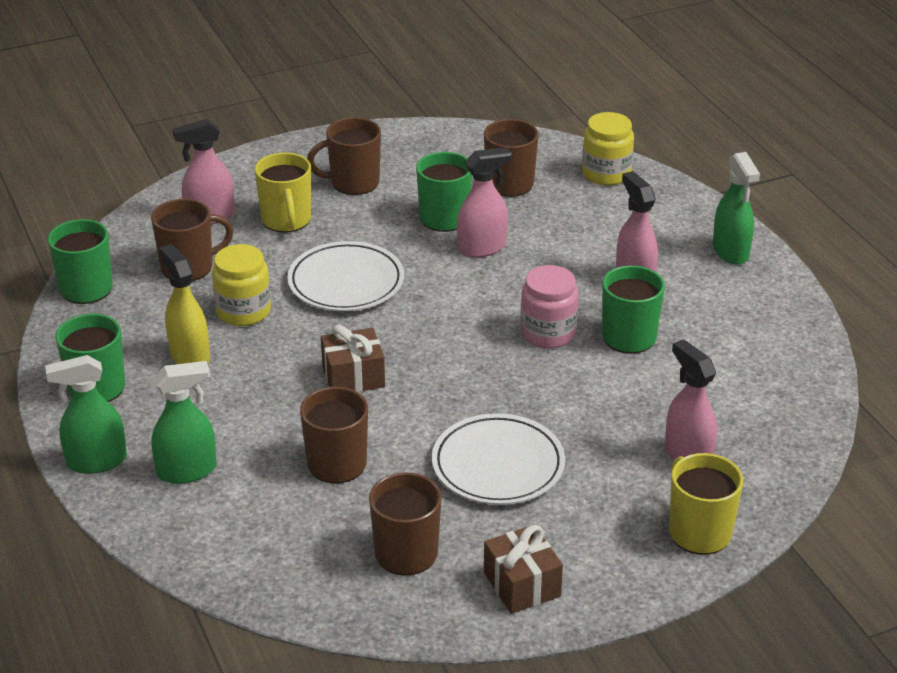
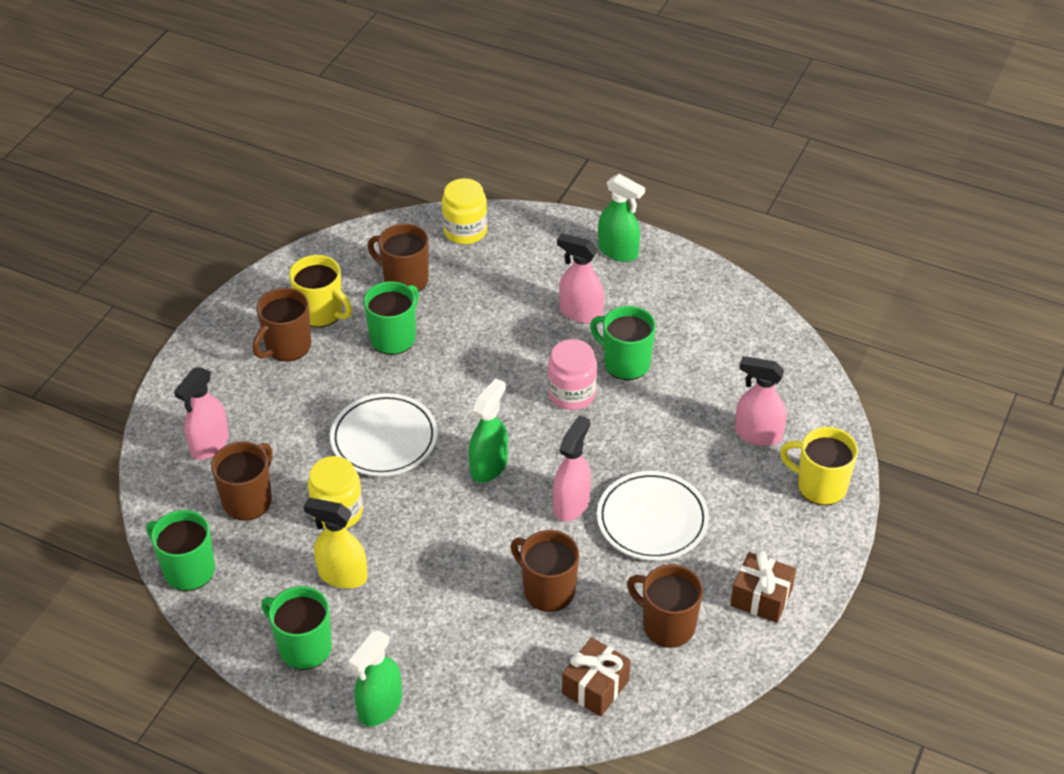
camera: 40 degrees left, 10 degrees up
(187, 471) = (454, 668): green spray bottle -> green spray bottle (489, 466)
(286, 220) = (275, 412): yellow mug -> yellow mug (321, 313)
(353, 376) = (480, 515): brown gift -> brown gift (595, 687)
(482, 248) = (449, 349): pink spray bottle -> pink spray bottle (571, 504)

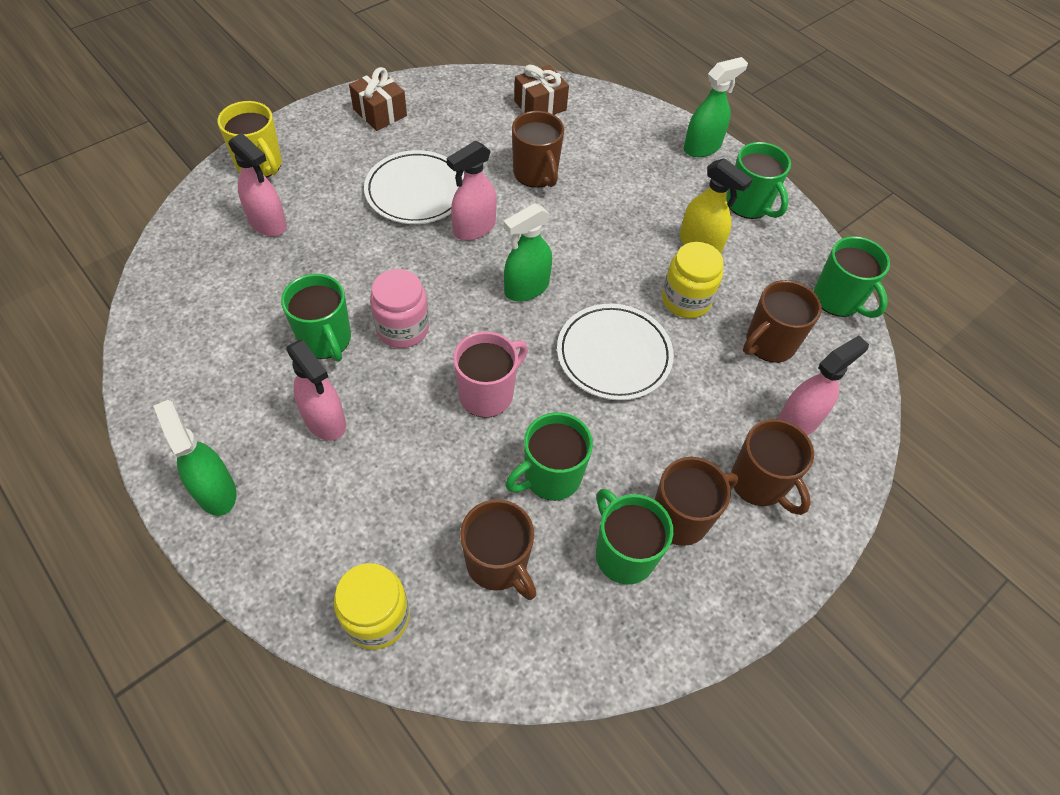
camera: 160 degrees left, 10 degrees up
(321, 313) = (623, 553): yellow mug -> green mug
(472, 372) = (487, 394): none -> pink mug
(667, 625) = (462, 121): brown mug -> brown mug (759, 483)

